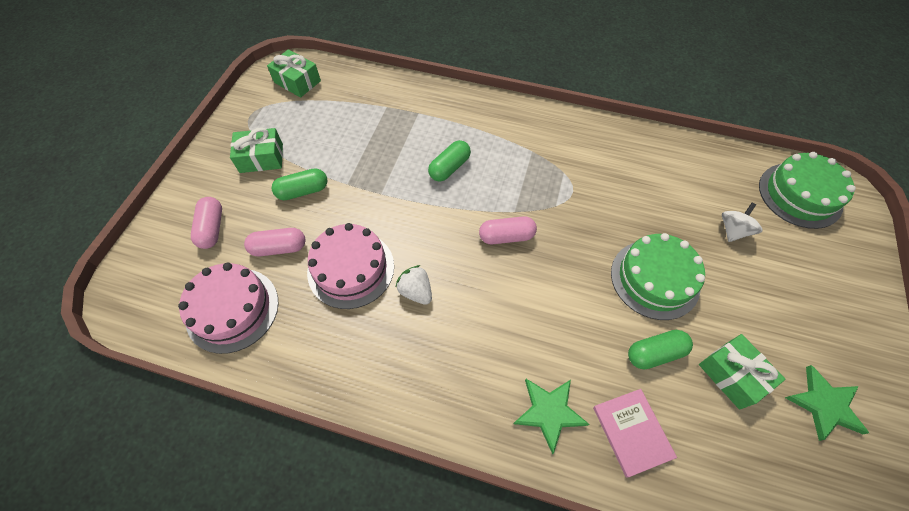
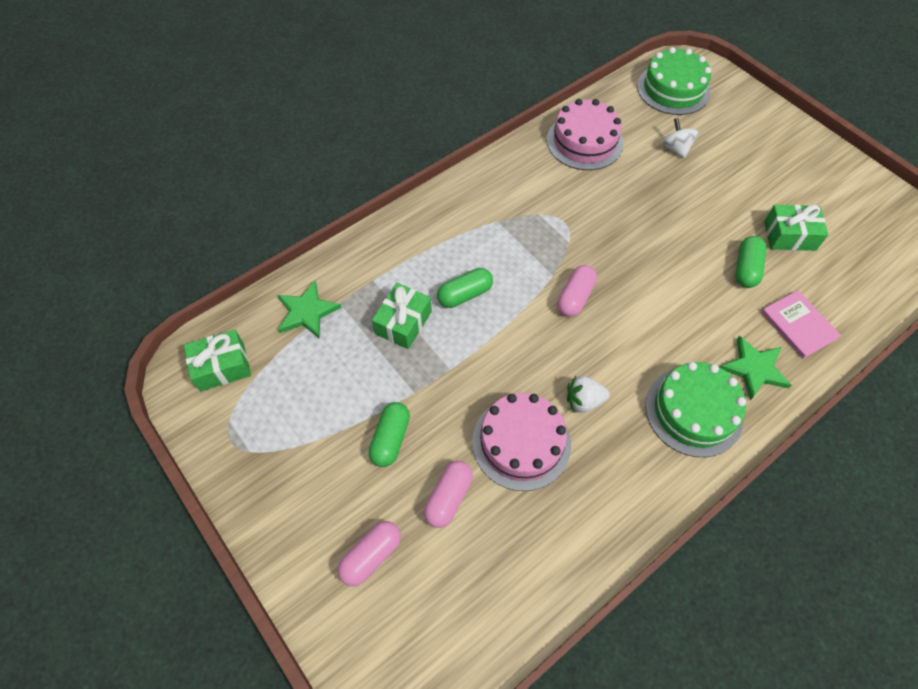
camera: 55 degrees left, 0 degrees up
(212, 228) = (371, 556): pink capsule -> pink capsule turned 75 degrees counterclockwise
(232, 309) = (494, 579): pink cake -> pink cake (584, 141)
(261, 158) = (309, 459): green gift -> green gift (403, 322)
(449, 168) = (465, 294): green capsule -> green capsule turned 75 degrees clockwise
(632, 432) = (798, 325): pink book -> pink book turned 45 degrees clockwise
(655, 279) = (685, 225): green cake -> green cake (693, 411)
(824, 404) = (838, 202): green star -> green star (307, 312)

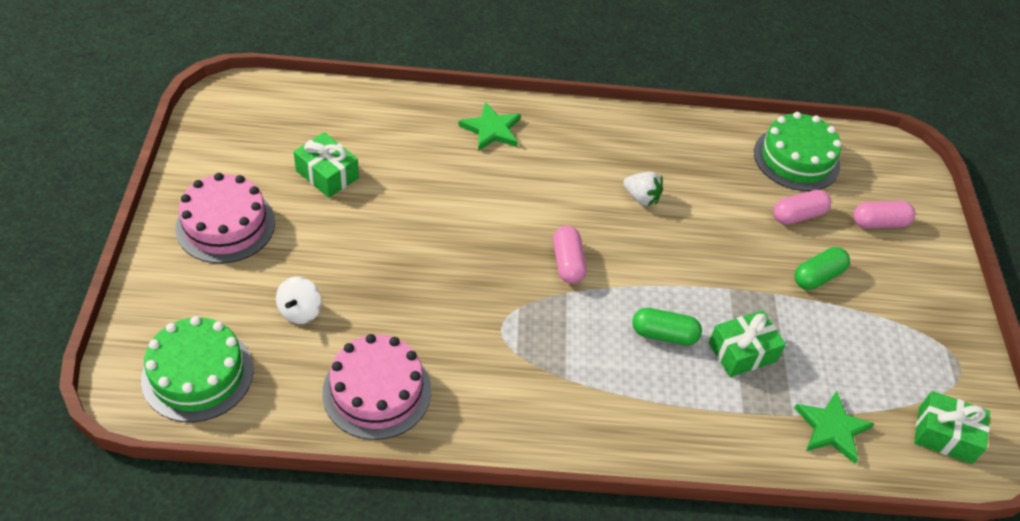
camera: 145 degrees left, 10 degrees down
(521, 442) = (715, 207): pink cake -> pink cake (225, 225)
(575, 297) = (567, 263): pink capsule -> pink capsule turned 75 degrees counterclockwise
(693, 411) = (568, 140): green cake -> green cake (796, 159)
(746, 268) = (399, 181): green capsule -> none
(798, 325) = (420, 126): pink book -> none

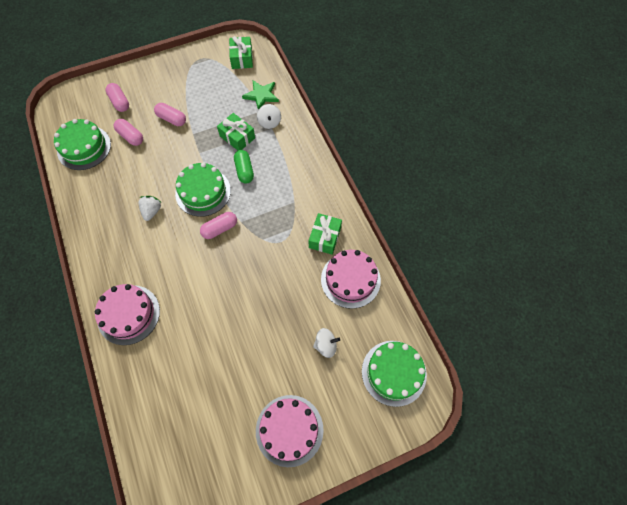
camera: 110 degrees left, 15 degrees up
(327, 174) = (216, 394): green gift -> green gift (325, 237)
(491, 129) = (128, 314): green star -> pink cake
(647, 266) = (203, 192): none -> green cake
(758, 414) = (269, 122): none -> white spinning top
(818, 276) = (172, 119): green capsule -> pink capsule

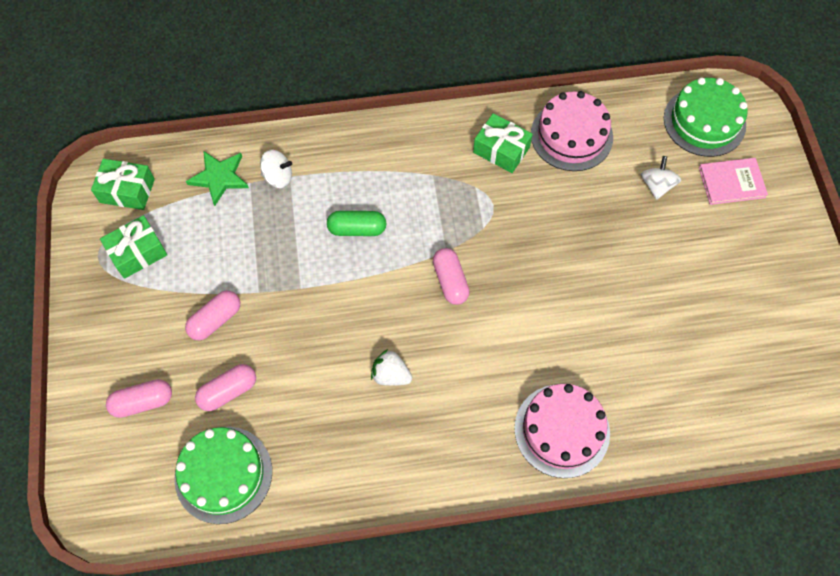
camera: 75 degrees left, 0 degrees up
(203, 192) = (377, 294): green cake -> none
(237, 137) = (289, 227): green gift -> green gift (138, 252)
(289, 430) = (758, 250): pink cake -> none
(344, 401) = (731, 182): none -> pink book

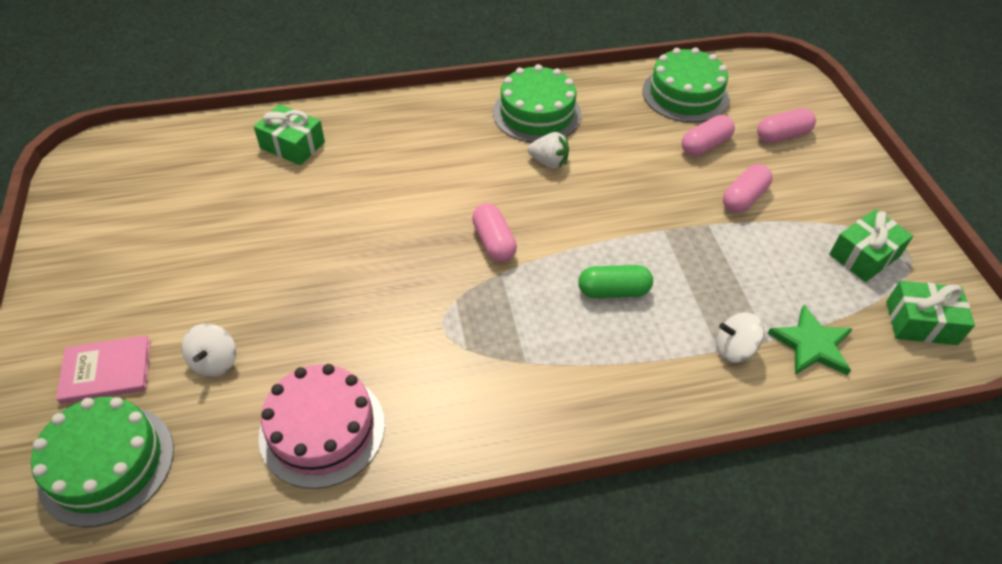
camera: 175 degrees right, 15 degrees down
(395, 449) = (537, 113): none -> green cake
(501, 150) = (429, 402): green gift -> green gift (292, 145)
(562, 430) = (380, 130): pink cake -> none

